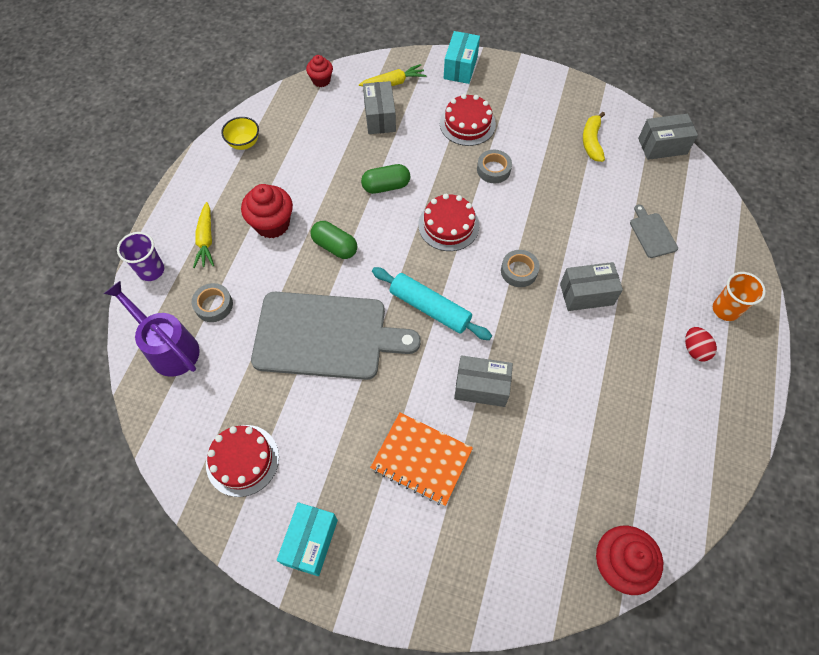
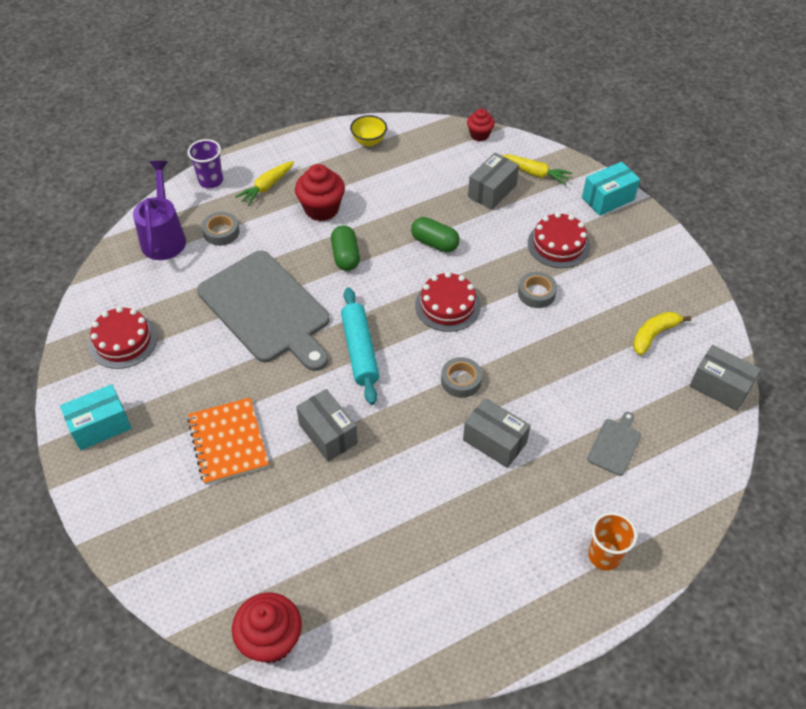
camera: 45 degrees right, 10 degrees down
(694, 349) = (533, 559): red egg -> none

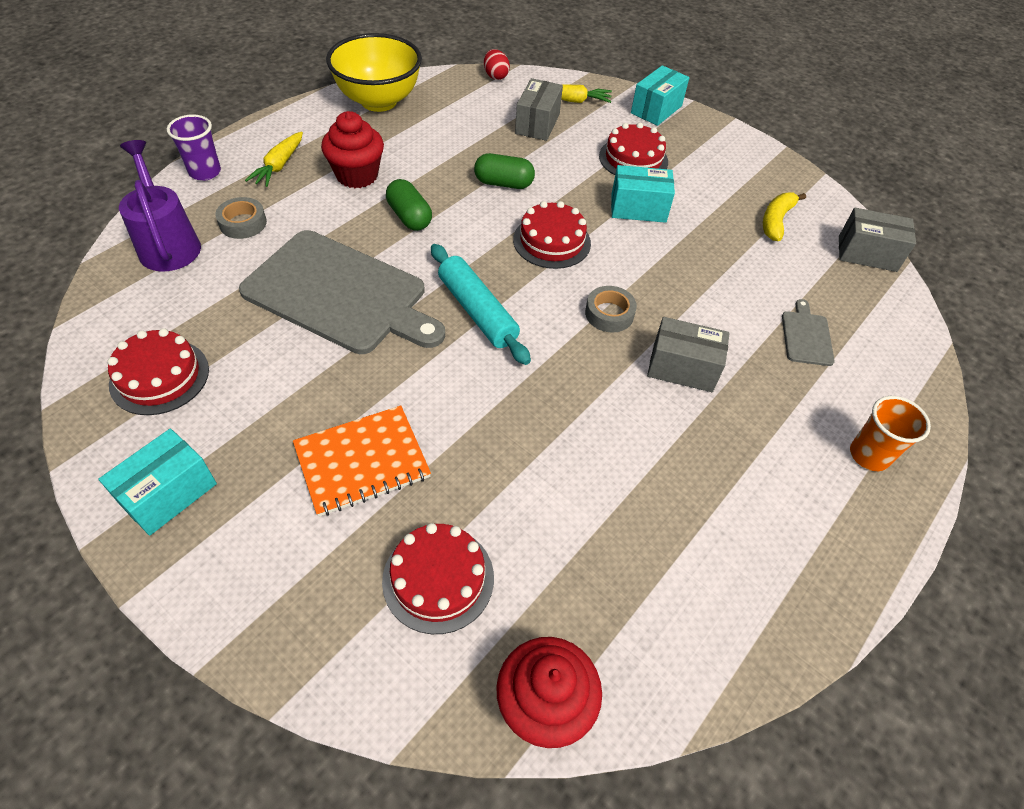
camera: 25 degrees left, 0 degrees up
(228, 442) = (362, 461): orange notebook -> orange notebook turned 75 degrees counterclockwise
(242, 538) = (438, 578): none -> red cake
(328, 434) = (486, 414): grey box -> none
(369, 141) = (379, 101): yellow bowl -> yellow bowl, size x2.13
(479, 135) = (495, 76): red cupcake -> red egg
(536, 293) = (638, 208): grey tape -> turquoise box

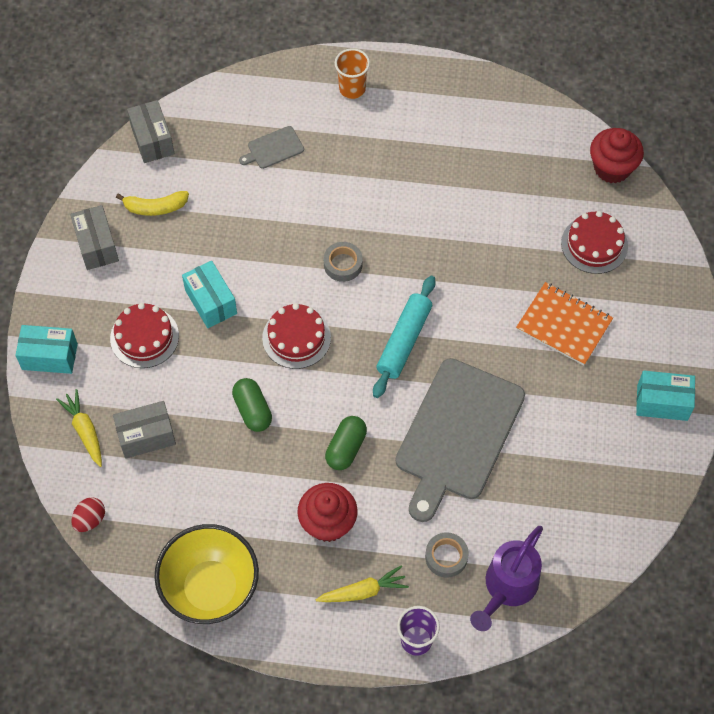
camera: 120 degrees left, 10 degrees up
(159, 376) = (606, 480): red cake -> none
(340, 294) = (457, 434): grey cutting board -> grey cutting board turned 150 degrees counterclockwise
(682, 368) = (358, 203): grey box -> grey box (97, 245)

